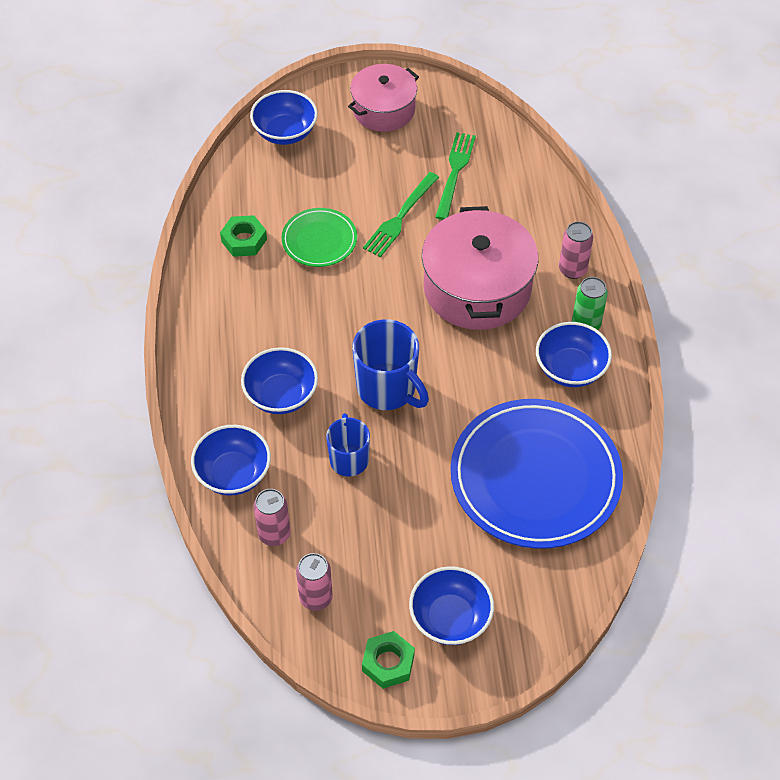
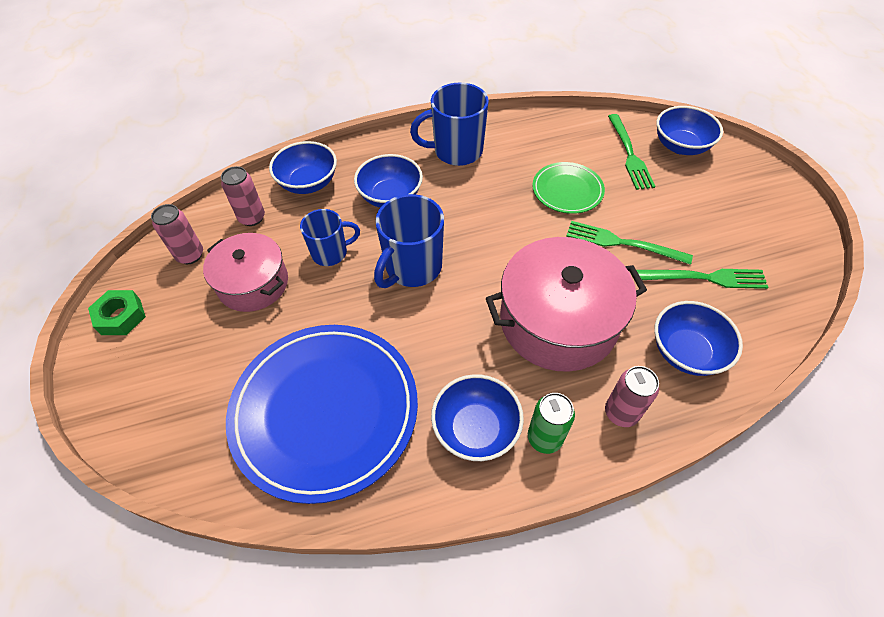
camera: 80 degrees right, 0 degrees up
(227, 323) = (456, 151): none -> blue mug
(244, 240) = (546, 144): green nut -> none
(284, 176) = (630, 155): none -> green fork
(383, 110) = (754, 207): pink pot -> pink pot (253, 283)
(450, 618) = (161, 358): blue bowl -> blue bowl (686, 352)

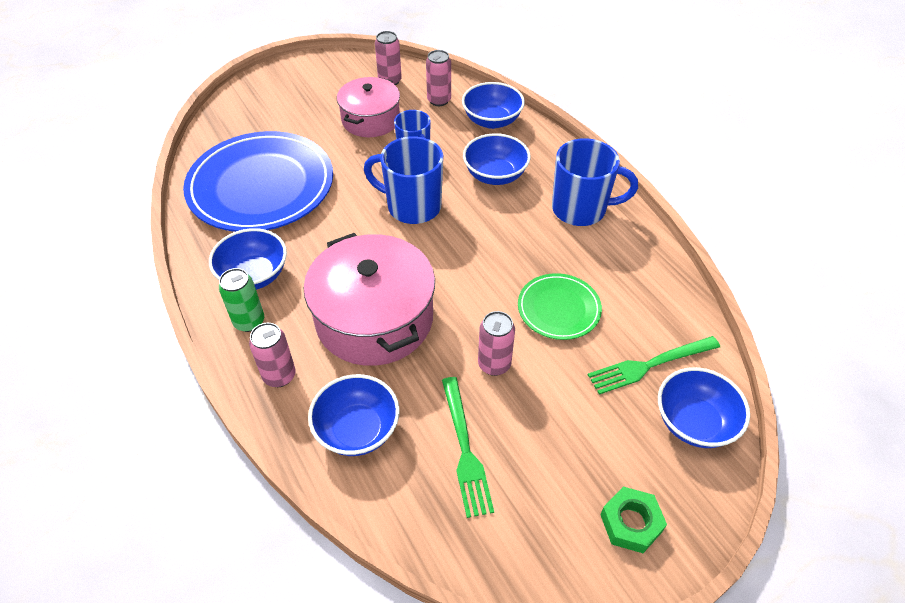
camera: 75 degrees right, 5 degrees down
(121, 316) = (326, 68): green nut -> green nut (631, 523)
(456, 151) = (580, 209): blue mug -> blue mug turned 120 degrees clockwise
(621, 243) = (494, 364): green fork -> pink can

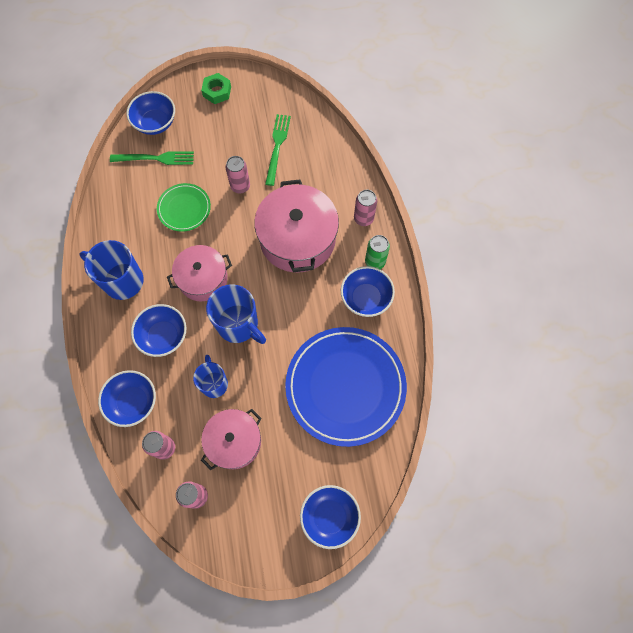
camera: 160 degrees left, 20 degrees up
(357, 430) = (328, 174): blue bowl -> blue bowl (329, 516)
(482, 238) = (203, 279): none -> pink pot

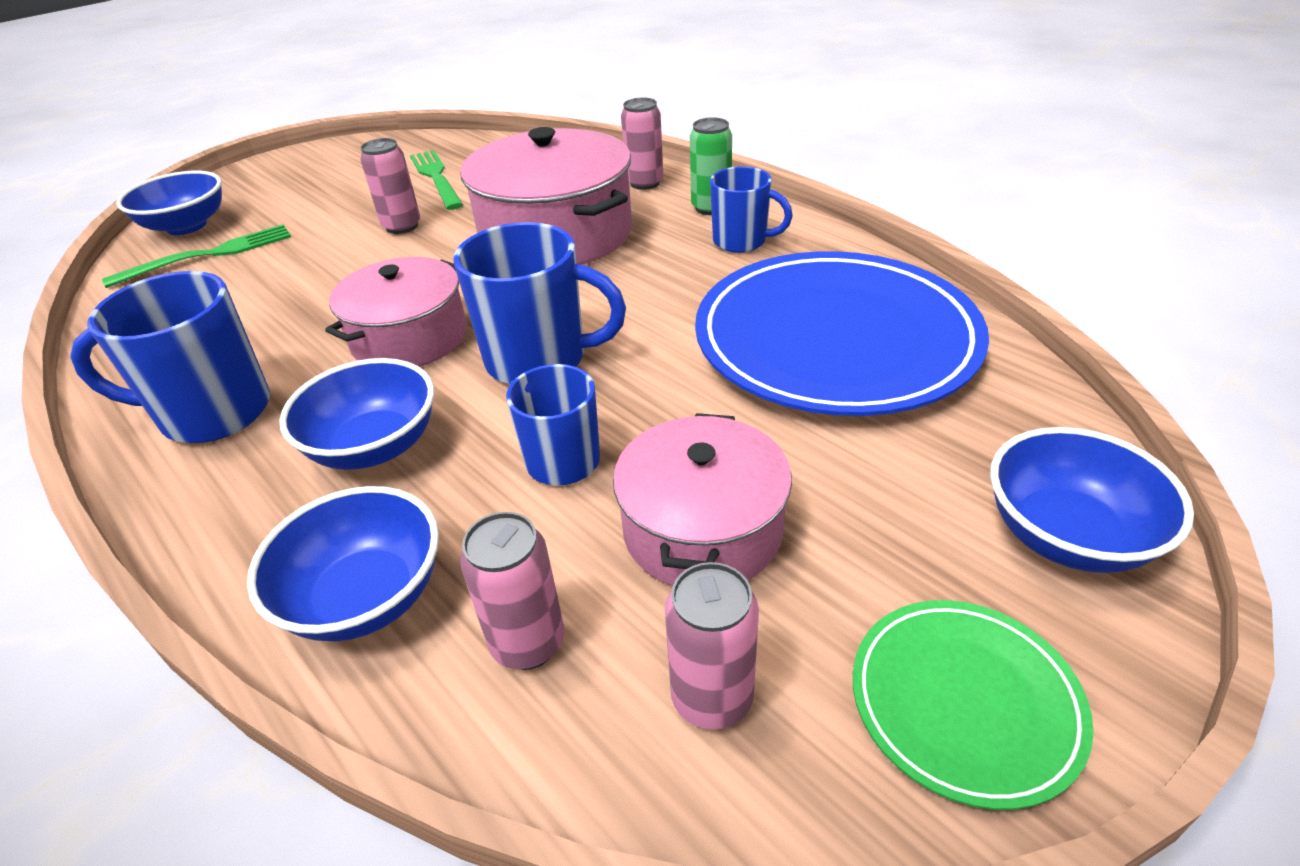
camera: 30 degrees left, 30 degrees down
(184, 209) = (306, 281): green plate -> green plate (964, 702)
(217, 91) = (289, 170): green nut -> none
(366, 298) = (741, 241): blue bowl -> blue mug

